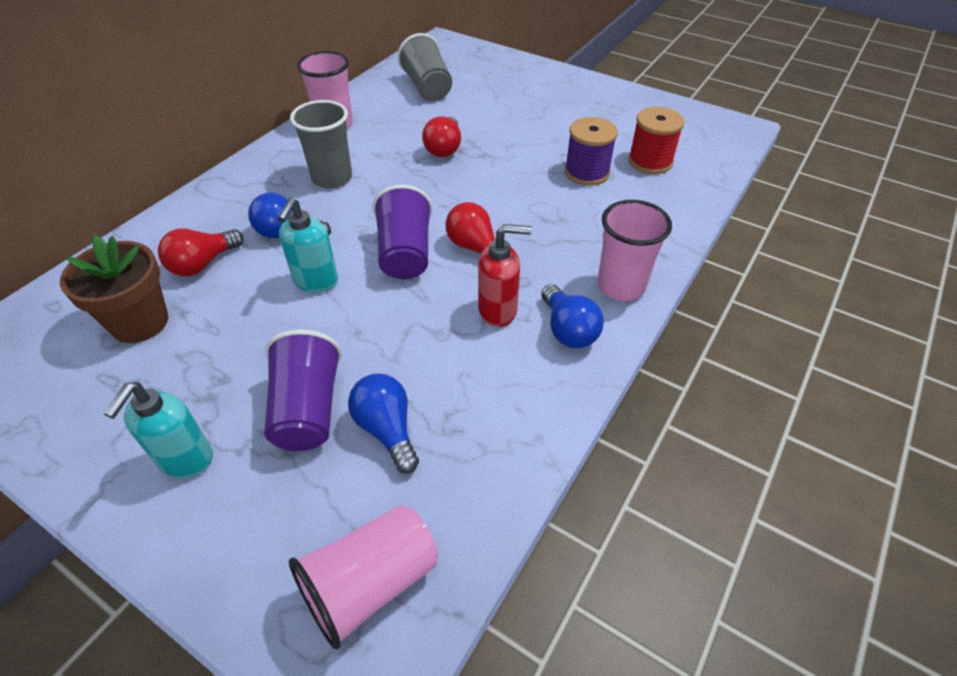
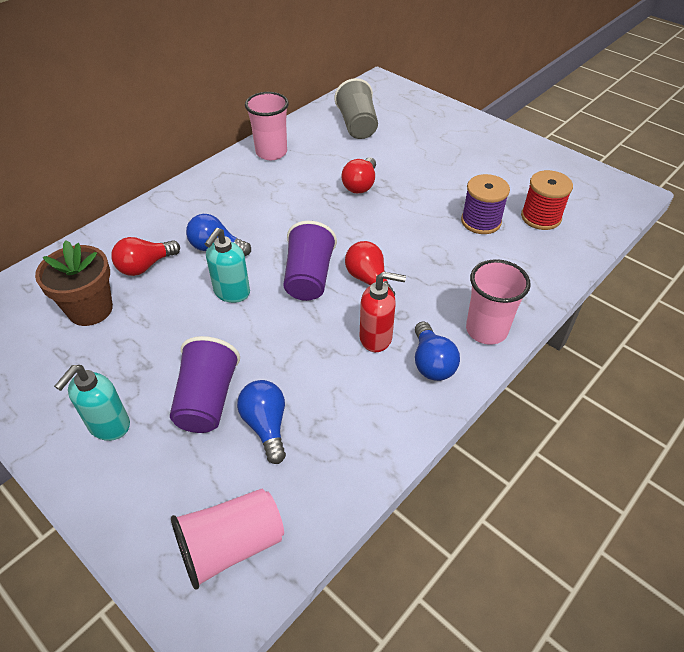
camera: 10 degrees right, 0 degrees up
(332, 178) = (260, 202): grey cup -> none

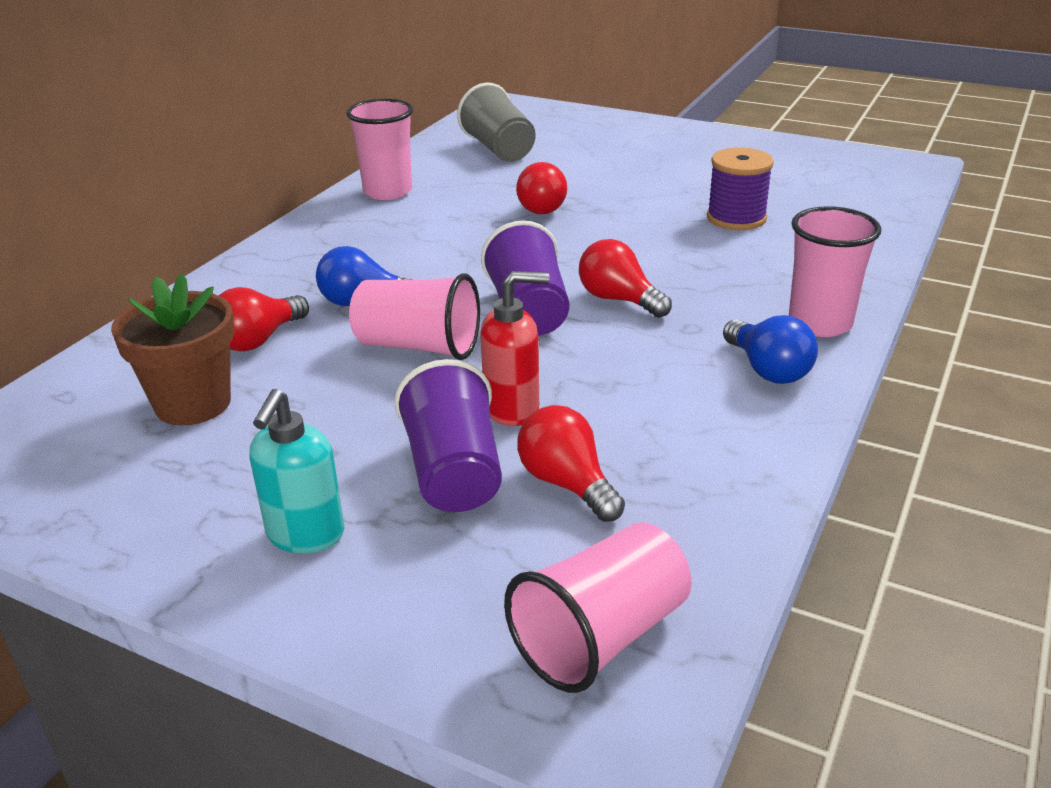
camera: 15 degrees left, 15 degrees down
(231, 293) = (418, 346): turquoise soap dispenser -> pink cup
(266, 425) = (567, 484): blue light bulb -> red light bulb
(376, 338) = (671, 358): red soap dispenser -> red soap dispenser (513, 409)
(541, 217) = (813, 203): red spool -> none

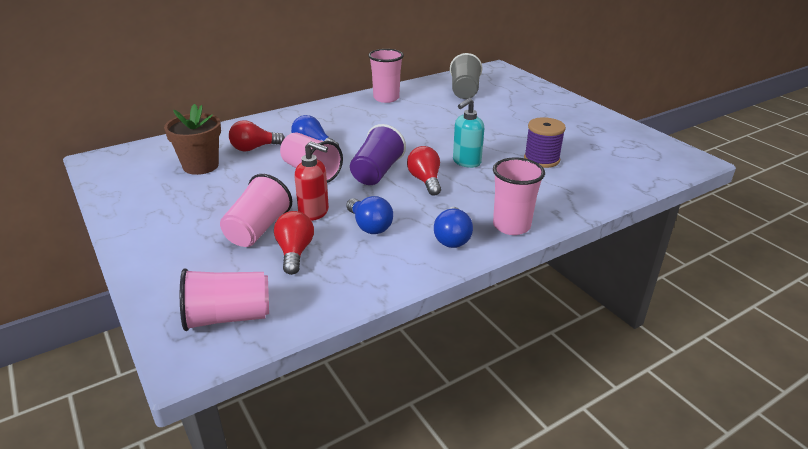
camera: 30 degrees right, 0 degrees up
(305, 535) = (177, 231): turquoise soap dispenser -> turquoise soap dispenser (466, 162)
(454, 472) = (258, 229): purple cup -> pink cup
(542, 206) = (448, 125): red light bulb -> none
(628, 397) = (369, 226): none -> blue light bulb

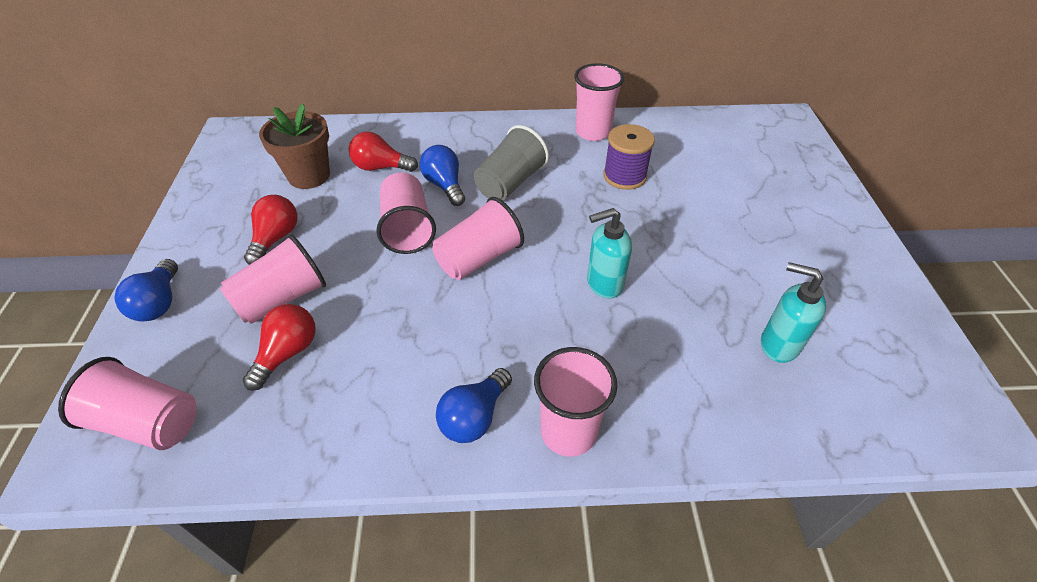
camera: 30 degrees right, 15 degrees up
(314, 212) = (358, 297): red soap dispenser -> none
(369, 226) = (397, 348): blue light bulb -> blue light bulb (159, 303)
(376, 172) = (479, 258): purple cup -> pink cup
(425, 181) = (524, 297): red light bulb -> red light bulb (276, 238)
(464, 91) = (707, 150): grey cup -> grey cup (510, 183)
(541, 159) = (714, 320): purple spool -> purple spool (624, 176)
(582, 159) = (778, 345): none -> turquoise soap dispenser

